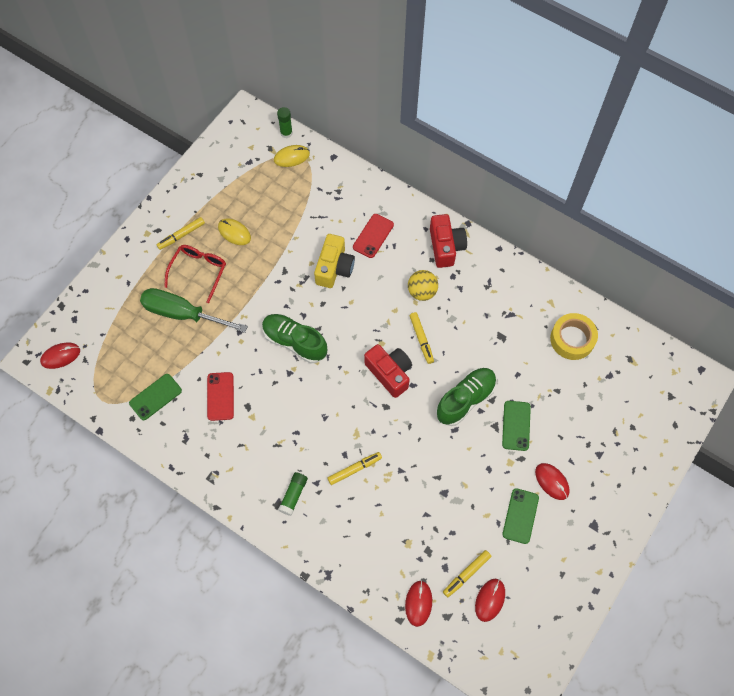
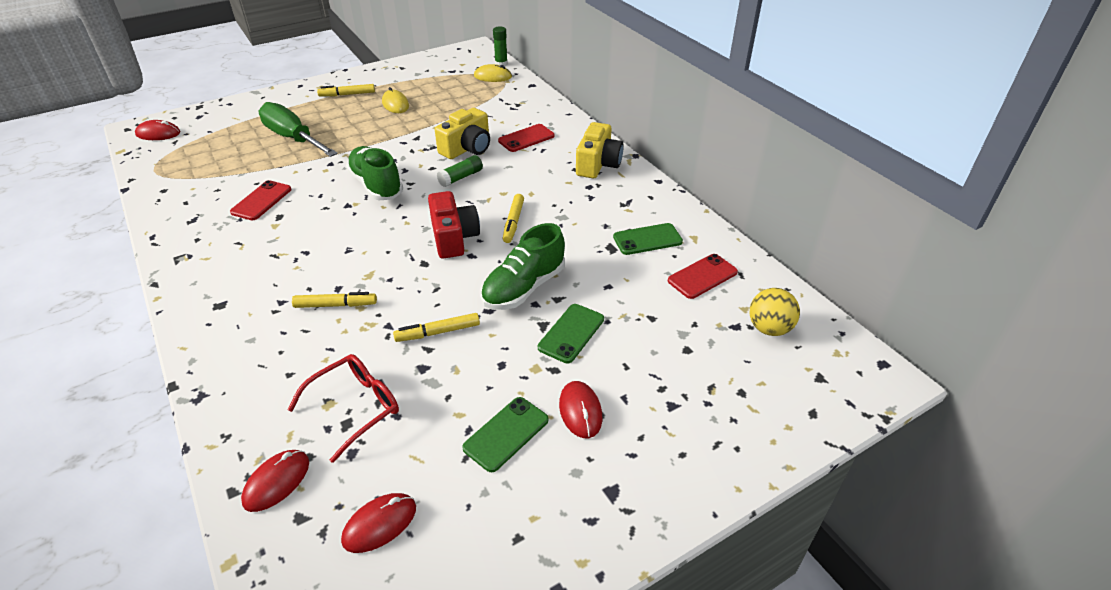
camera: 25 degrees right, 25 degrees down
(155, 397) = (202, 182): green phone -> green phone (647, 239)
(199, 271) = (338, 118): red glasses -> red glasses (355, 407)
(293, 495) = (244, 303): green glue stick -> green glue stick (461, 177)
(422, 292) = (544, 188): yellow ball -> yellow ball (769, 328)
(445, 246) = (598, 164): red camera -> yellow camera
(465, 400) = (524, 287): green shoe -> green shoe turned 150 degrees clockwise
(466, 574) = (373, 474): yellow marker -> yellow marker (438, 332)
(572, 339) = (702, 276): yellow tape -> red phone

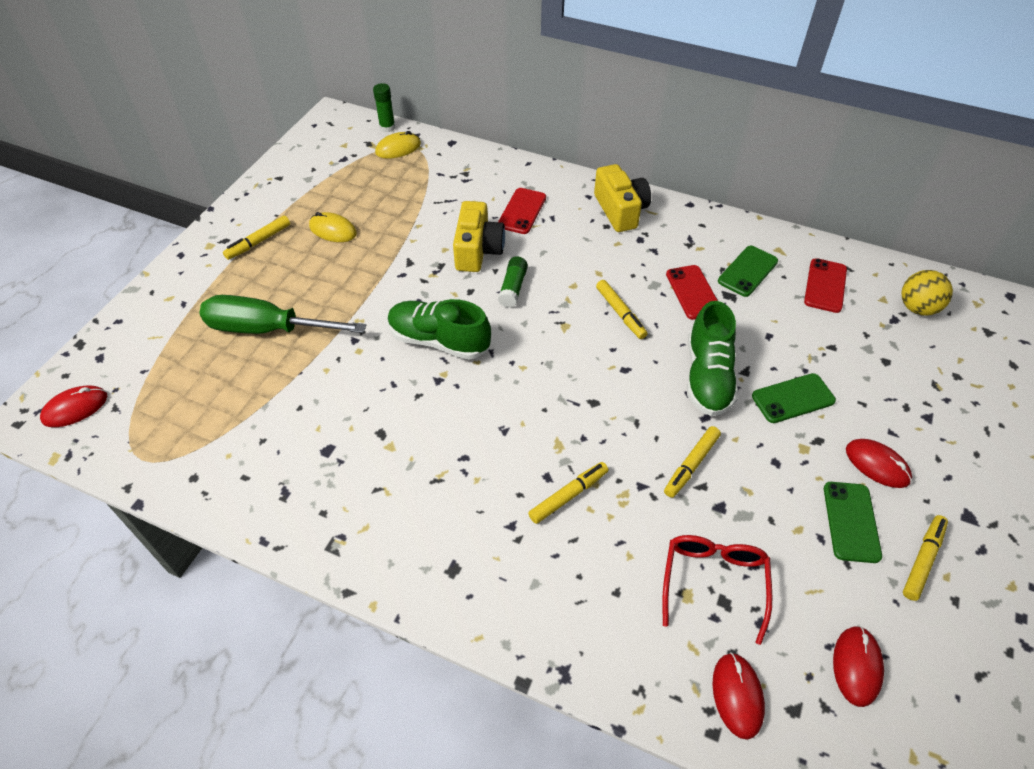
camera: 35 degrees left, 10 degrees up
(261, 201) = (336, 426): red phone -> red phone (693, 292)
(453, 237) = (587, 359): red camera -> none
(528, 494) = (922, 560): none -> yellow marker
(571, 333) = (793, 398): green phone -> green phone turned 75 degrees clockwise

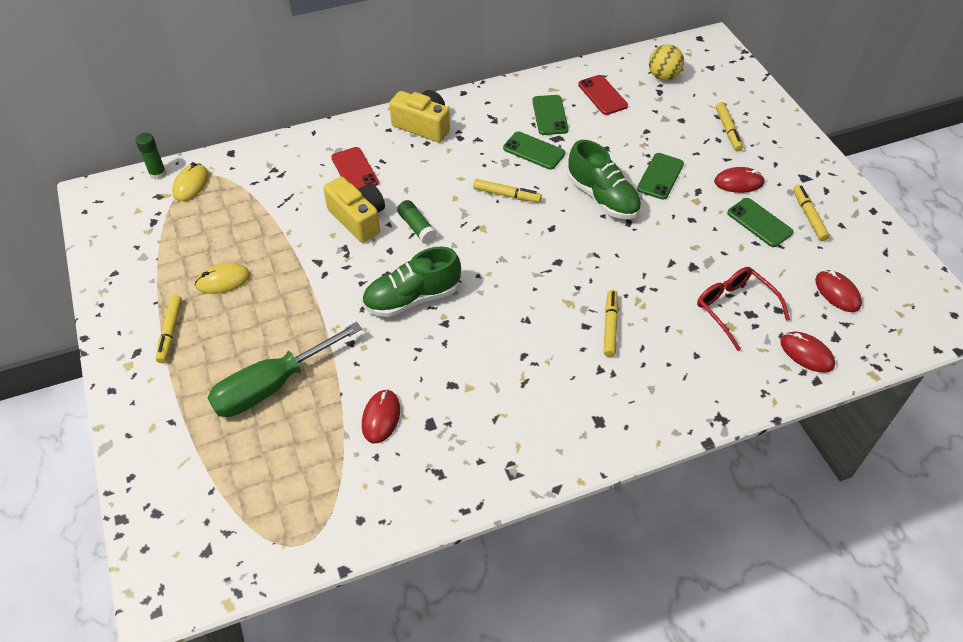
camera: 45 degrees left, 0 degrees up
(75, 408) = (192, 560): red mouse -> red mouse (381, 417)
(691, 465) = (652, 255): yellow marker -> yellow marker (728, 130)
(693, 292) = (534, 151): red phone -> green phone

